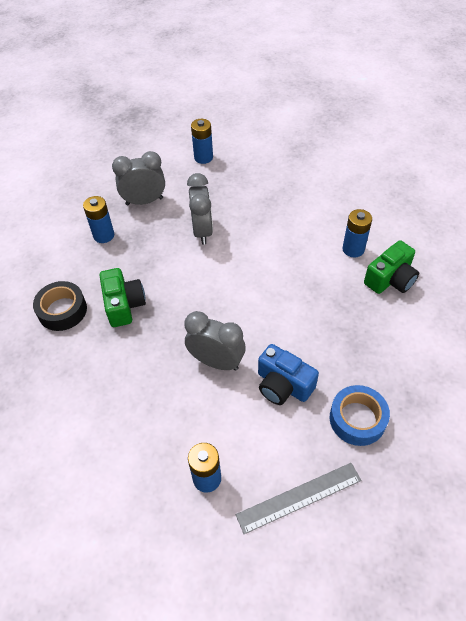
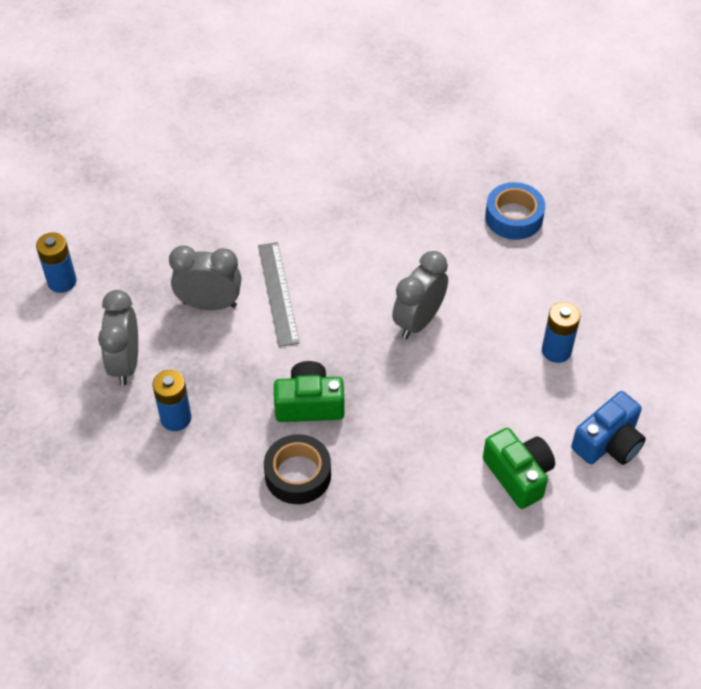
camera: 80 degrees left, 0 degrees up
(283, 385) = (462, 267): blue camera -> blue camera (608, 443)
(299, 497) = (586, 280): grey ruler -> grey ruler (278, 293)
(353, 249) = (293, 164): blue battery -> none
(390, 279) = (348, 145): green camera -> green camera (518, 475)

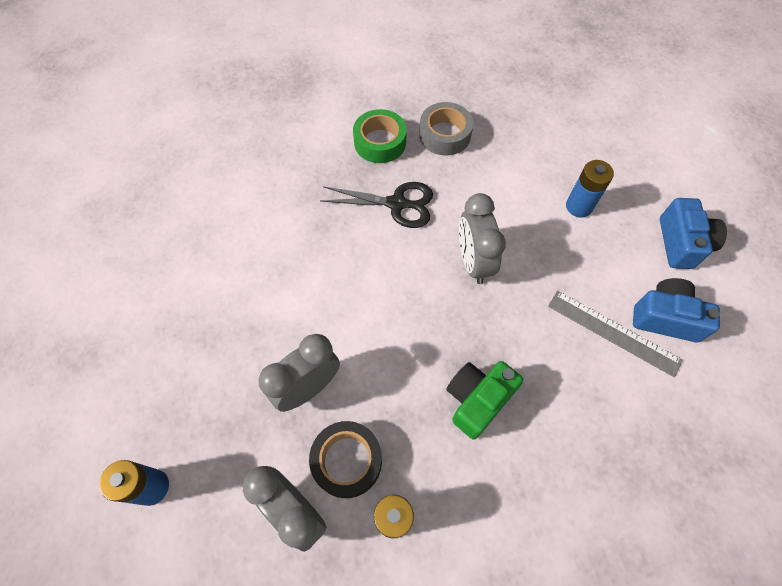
camera: 45 degrees left, 10 degrees up
(278, 293) = (351, 329): grey ruler -> grey ruler (613, 332)
(298, 474) = (537, 469): black tape -> black tape (347, 461)
(411, 238) = (397, 204): none -> black scissors
(453, 185) = (380, 142): none -> green tape
(513, 217) = (445, 135): blue tape -> grey tape
(518, 475) = (665, 318): green camera -> blue camera

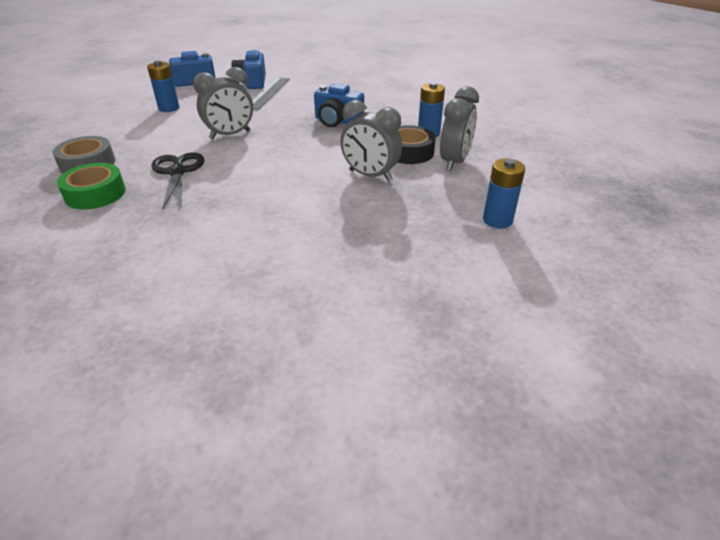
camera: 110 degrees left, 25 degrees down
(477, 400) = (337, 121): green camera -> blue camera

